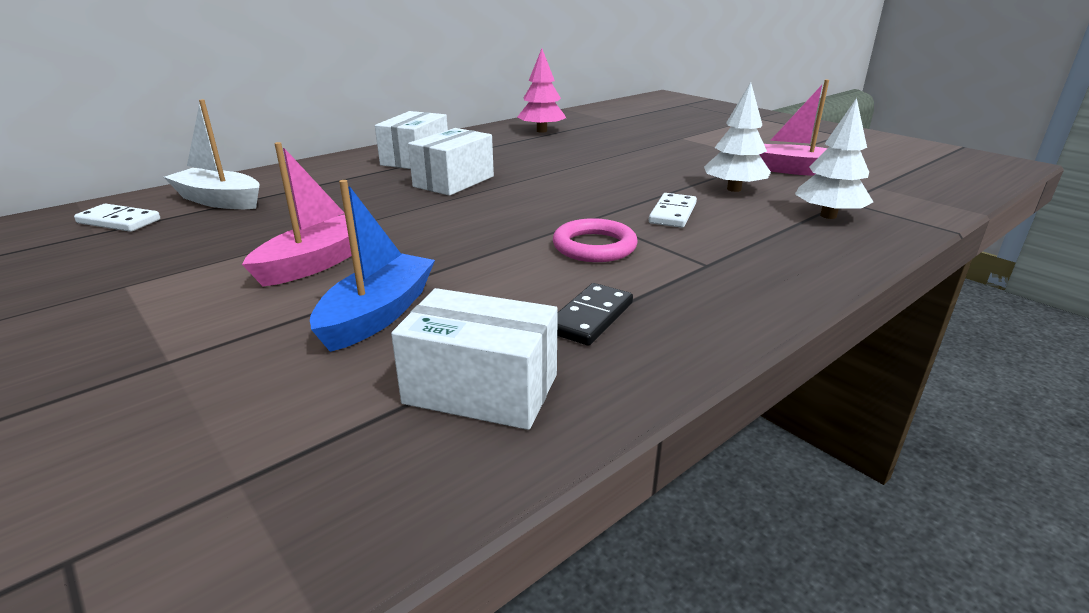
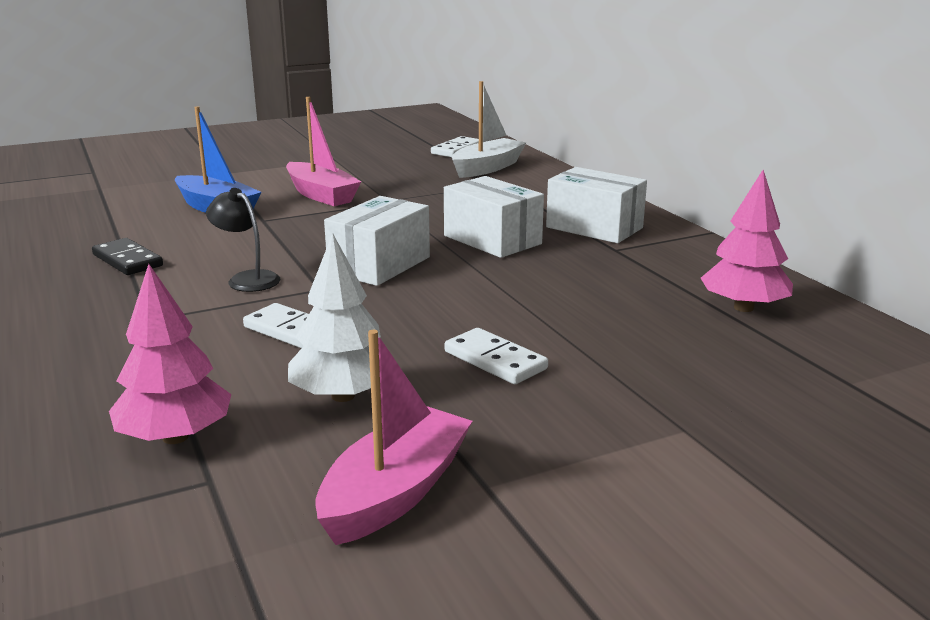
camera: 105 degrees right, 5 degrees down
(481, 389) = (94, 226): white box -> white box (379, 265)
(594, 246) = (247, 279): pink ring -> black lamp
(654, 166) = (495, 360): none -> white domino
(828, 216) = (175, 437): white tree -> pink tree

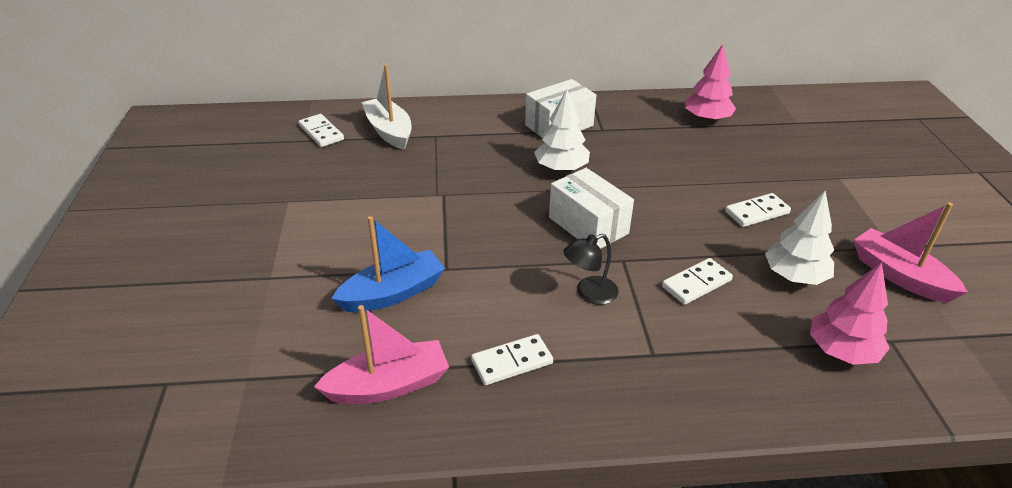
camera: 70 degrees left, 15 degrees up
(127, 260) = (512, 362): black domino -> white domino
(321, 195) = (398, 226): pink boat -> pink boat (388, 385)
(492, 240) = (561, 168): white box -> white tree

